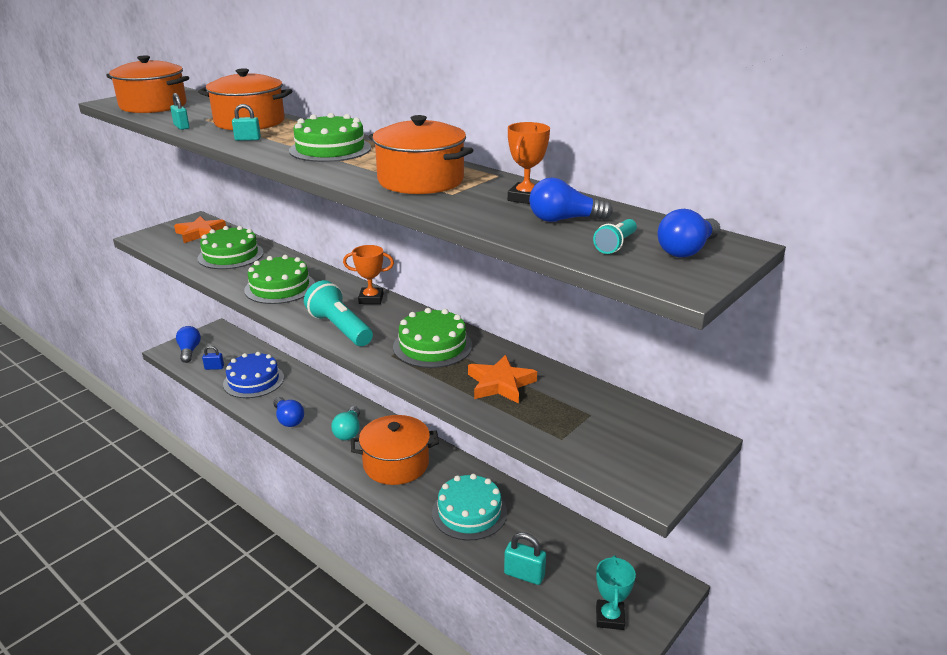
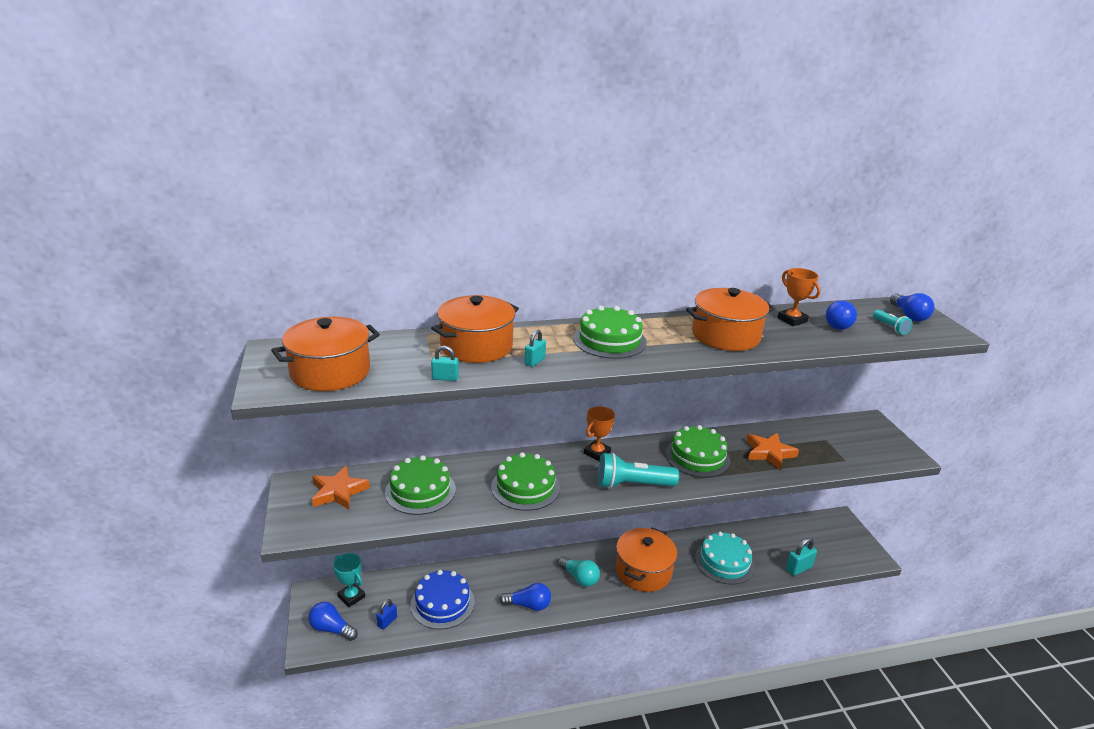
camera: 55 degrees left, 0 degrees up
(610, 617) = (852, 554): turquoise trophy -> turquoise trophy (351, 596)

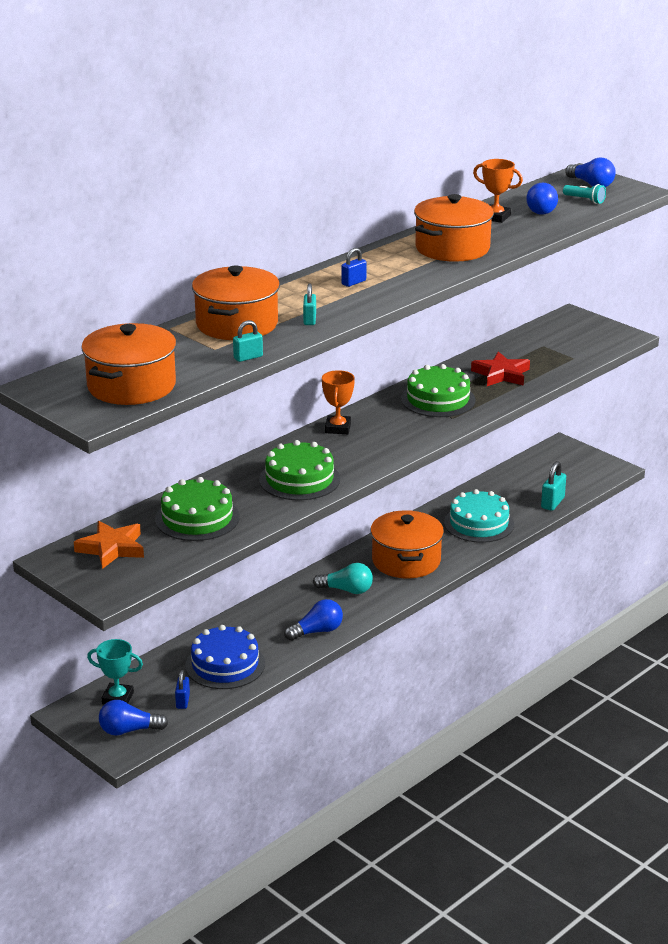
camera: 30 degrees left, 0 degrees up
(609, 340) = (353, 282): green cake -> blue padlock
(632, 484) = (400, 442): turquoise flashlight -> none
(769, 453) = (501, 374): orange star -> red star

